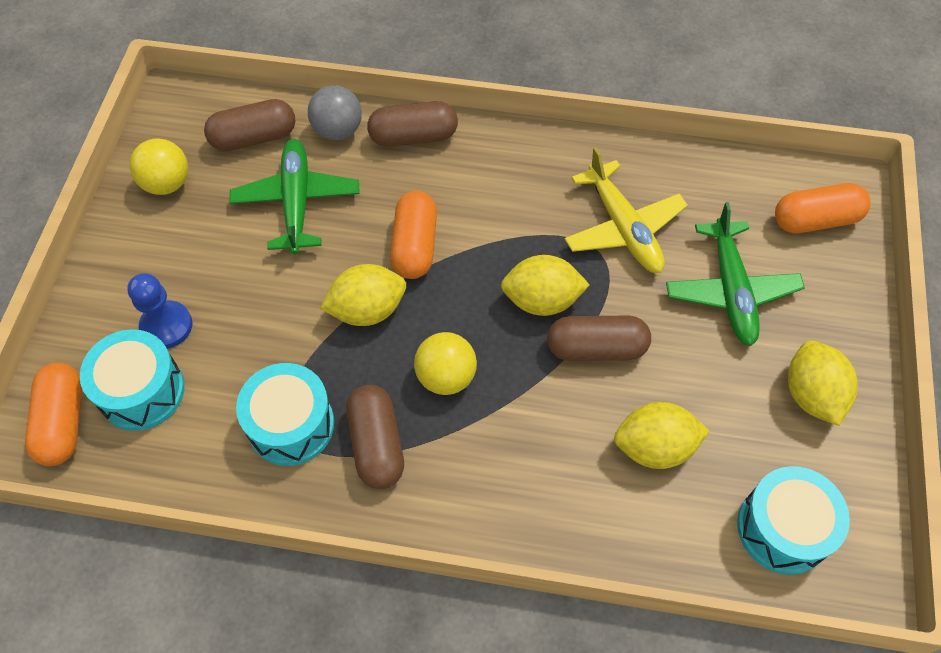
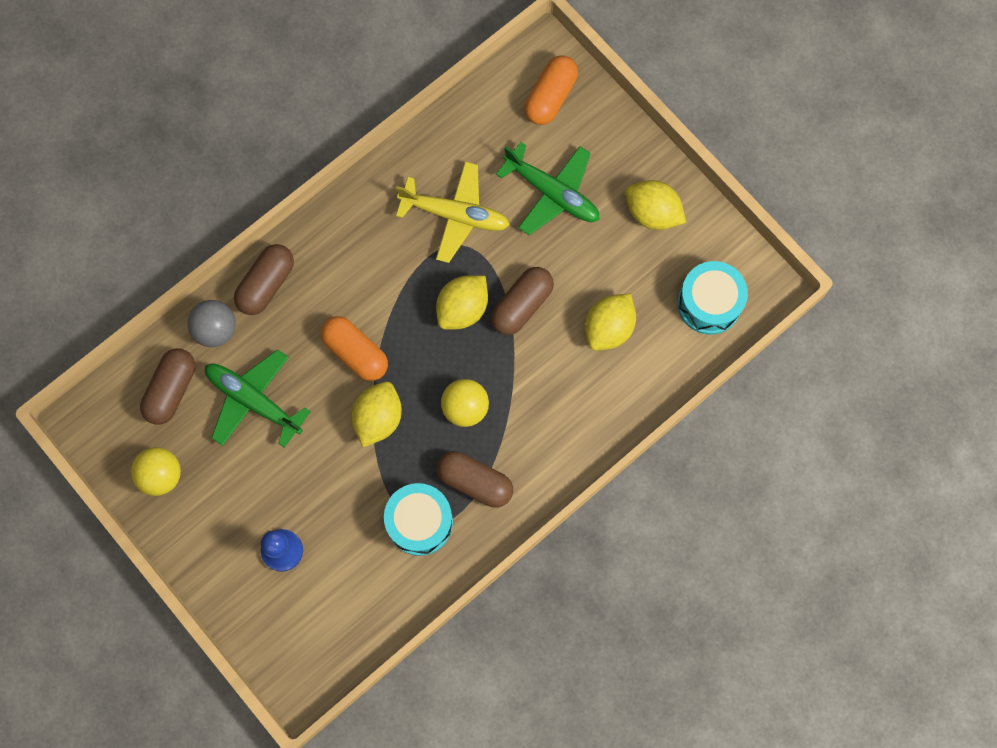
camera: 50 degrees left, 15 degrees up
(63, 422) = (301, 658): orange capsule -> none
(142, 391) = (319, 596): turquoise drum -> none

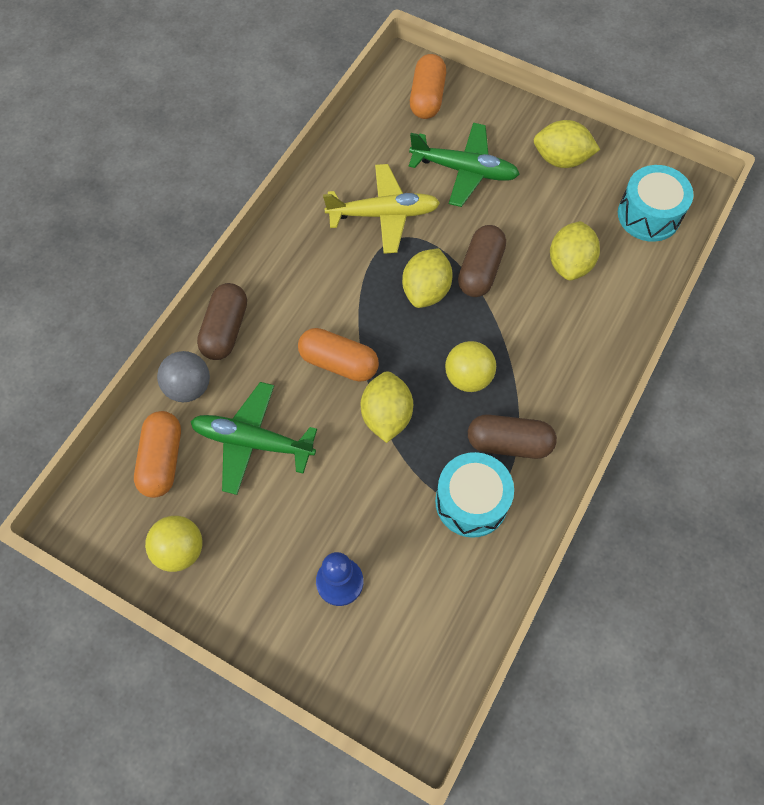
camera: 20 degrees left, 10 degrees down
(171, 390) = (162, 460): brown capsule -> orange capsule

